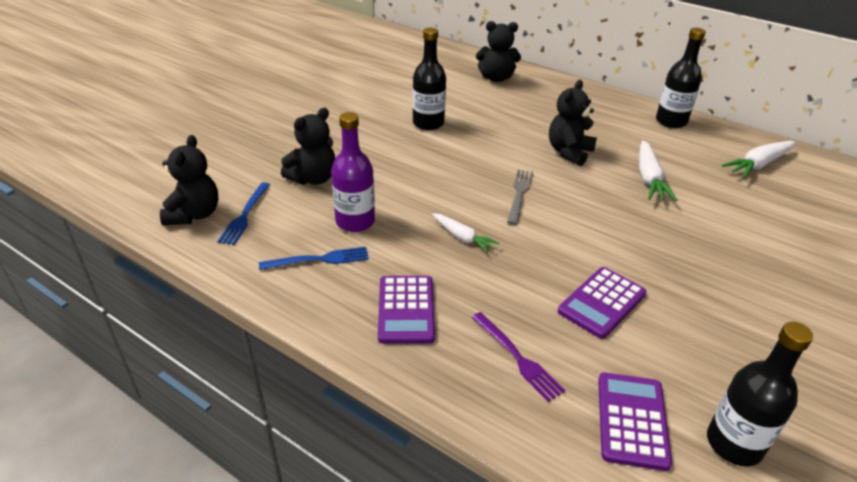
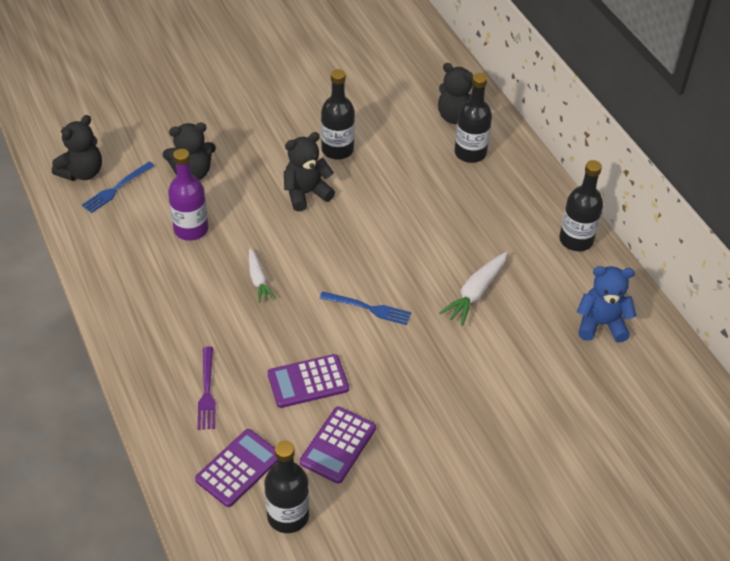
camera: 30 degrees right, 10 degrees up
(319, 259) = (139, 252): blue fork -> blue fork (368, 308)
(406, 310) = (165, 321): purple calculator -> purple calculator (338, 445)
(519, 194) = (343, 259): grey fork -> none
(532, 95) = (470, 153): none -> black bottle
(569, 152) = (433, 234): black teddy bear -> black teddy bear (306, 193)
(758, 165) = (601, 324): white carrot -> blue teddy bear

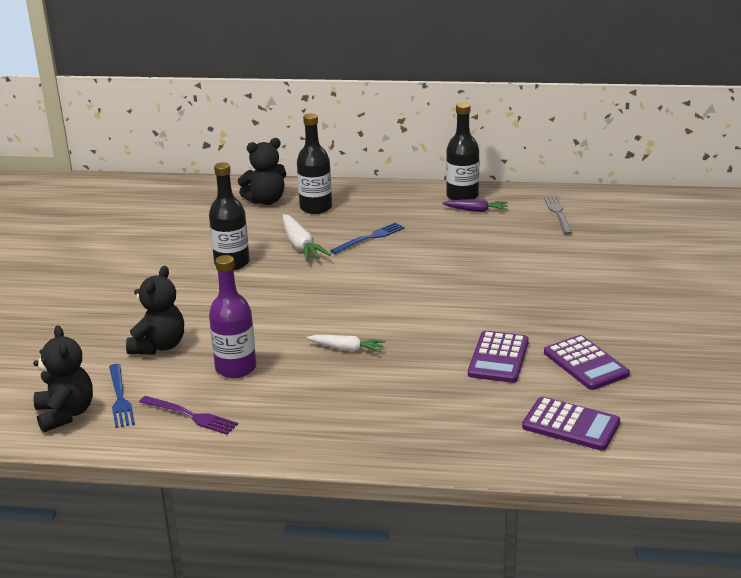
camera: 55 degrees left, 20 degrees down
(207, 391) = (460, 417): purple fork -> purple fork (191, 416)
(238, 468) = (571, 425): purple calculator -> purple calculator turned 135 degrees clockwise
(288, 516) = (647, 413): black bottle -> none
(306, 193) = (266, 293): black teddy bear -> none
(368, 308) = (441, 303): blue fork -> blue fork (370, 238)
(475, 293) = (474, 252): white carrot -> white carrot (301, 246)
(556, 262) = (476, 210): none -> purple carrot
(601, 324) = (558, 213): blue teddy bear -> grey fork

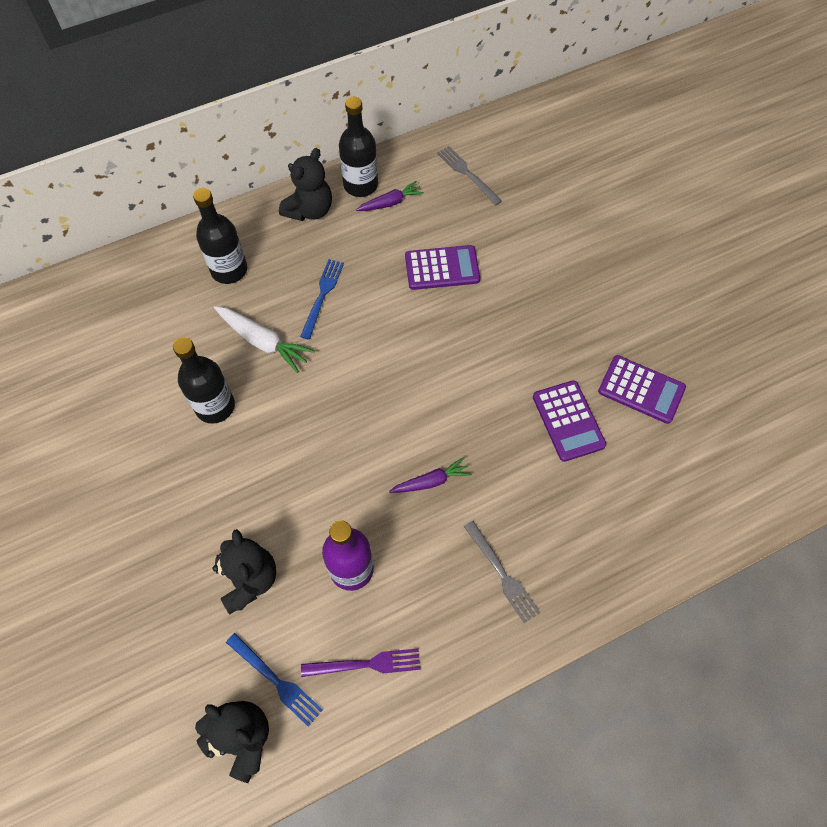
camera: 35 degrees left, 35 degrees up
(266, 201) = (166, 282): black teddy bear -> black teddy bear (309, 210)
(347, 349) = (431, 481): white carrot -> purple carrot
(348, 414) = (502, 574): none -> grey fork
(571, 425) = (686, 480): purple calculator -> purple calculator (442, 268)

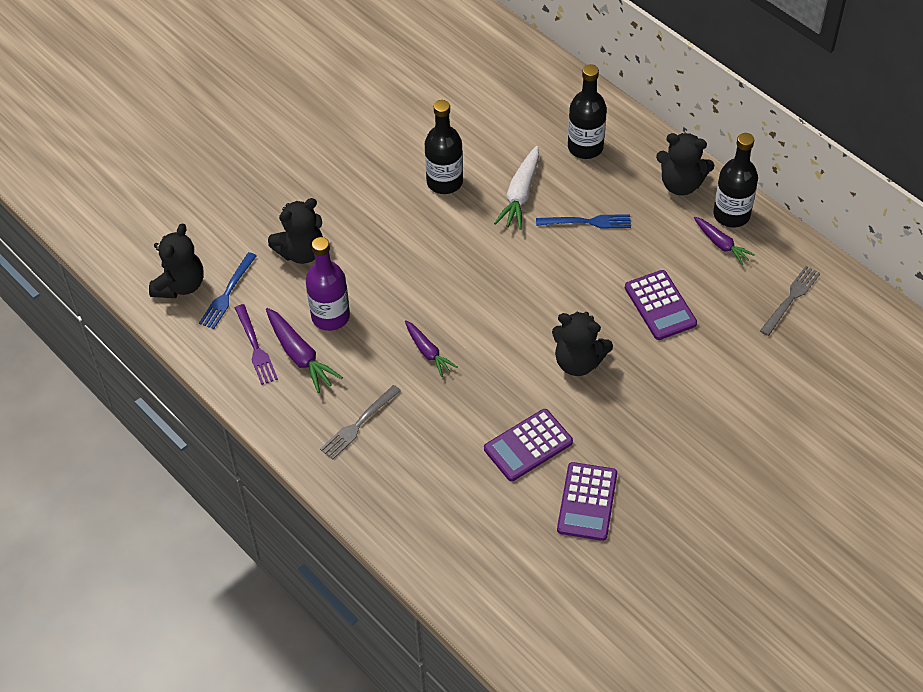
camera: 75 degrees right, 10 degrees down
(394, 615) = (300, 356): none -> purple carrot
(484, 351) = (578, 362): none -> black teddy bear

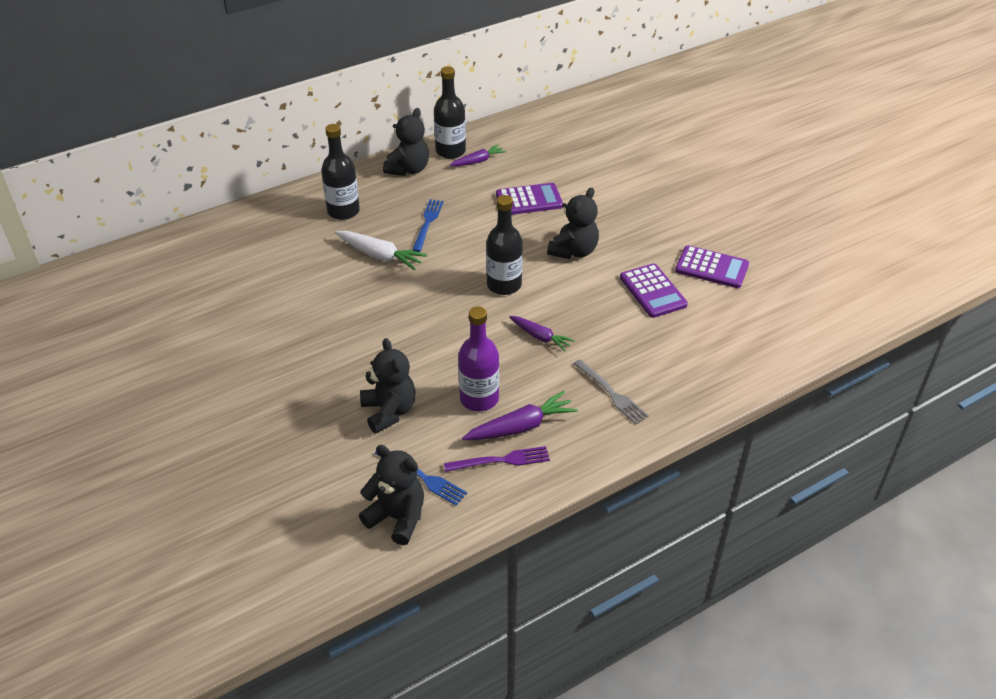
camera: 80 degrees left, 10 degrees down
(428, 352) = (540, 337): purple carrot -> purple carrot turned 60 degrees clockwise
(444, 182) = (343, 300): black bottle -> black bottle (504, 285)
(791, 298) = (541, 140): grey fork -> none

